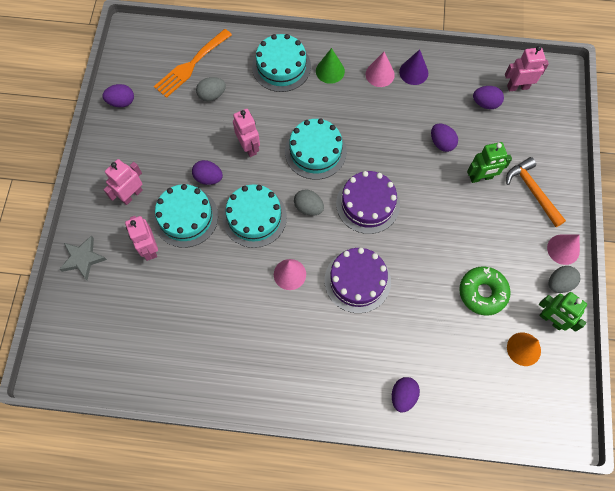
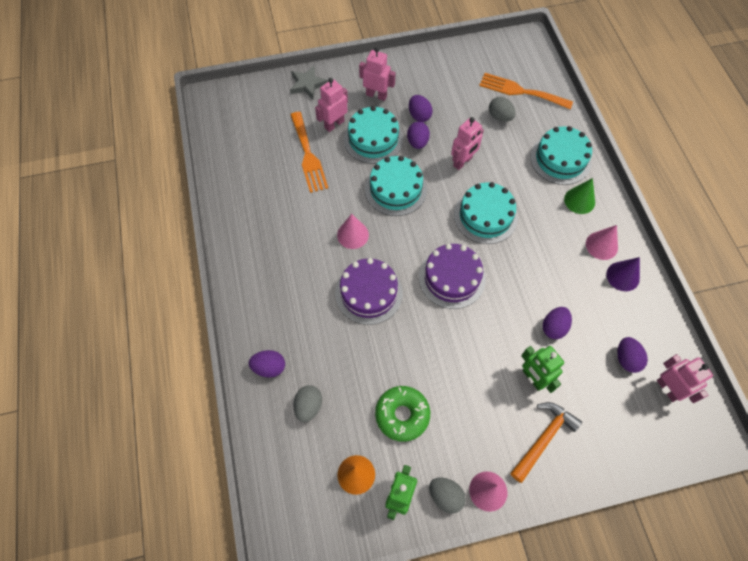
camera: 70 degrees right, 5 degrees down
(121, 102) = (458, 57): purple egg -> purple egg (419, 115)
(177, 287) = (308, 155): none -> orange fork
(308, 207) = (424, 229): grey egg -> grey egg (308, 406)

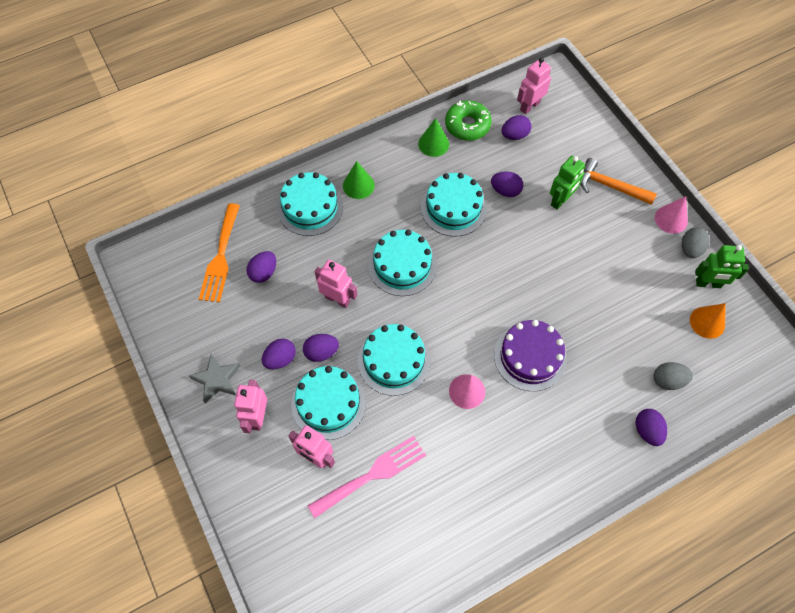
camera: 105 degrees left, 0 degrees up
(307, 85) = (256, 512): grey star -> grey star (217, 379)
(308, 155) = (372, 474): orange fork -> pink fork
(402, 415) = (639, 297): green donut -> green donut (467, 125)
(452, 278) = (485, 283): purple cake -> none
(500, 117) = (264, 273): grey egg -> purple egg
(541, 274) = (453, 208): none -> turquoise cake
(601, 245) = (405, 162): pink cone -> none
(623, 276) = (433, 144): purple cone -> green cone

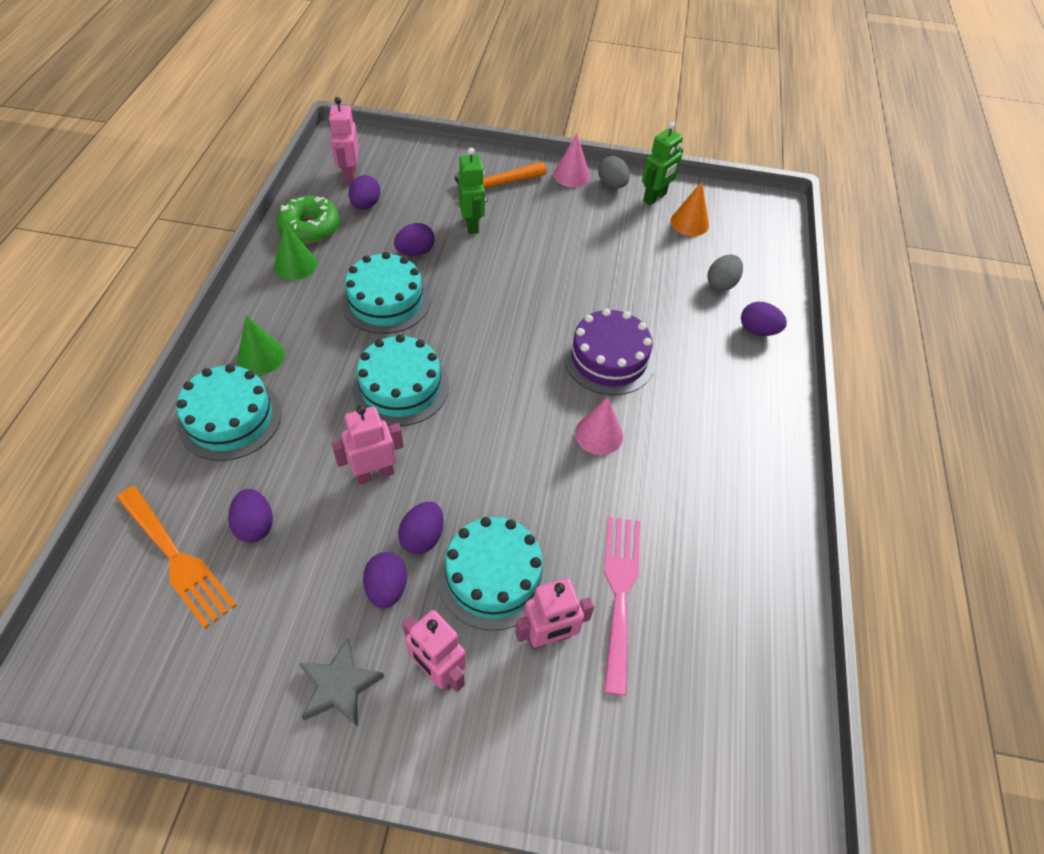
camera: 55 degrees left, 10 degrees down
(394, 361) = (503, 473): turquoise cake -> none

